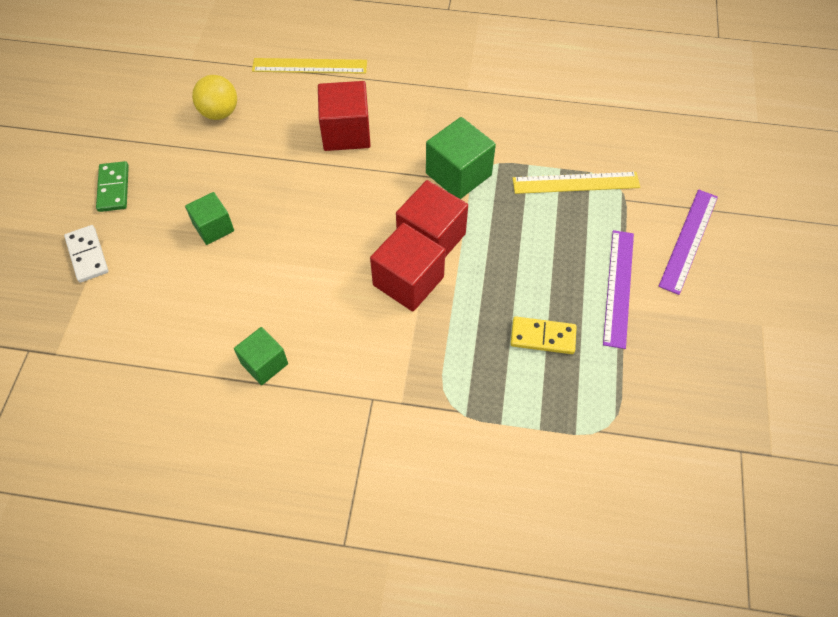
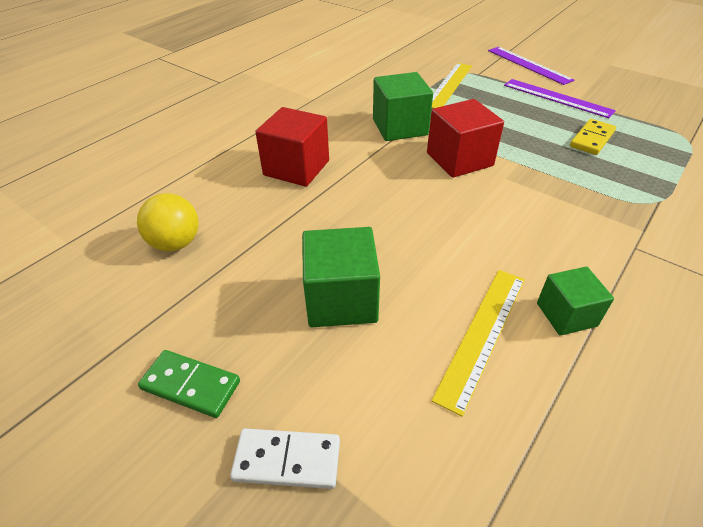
camera: 60 degrees left, 15 degrees down
(213, 227) = (341, 299): green cube -> green cube, size x1.59
(309, 66) = (189, 164): yellow ruler -> yellow ruler (482, 334)
(408, 281) = (501, 185): red cube -> none

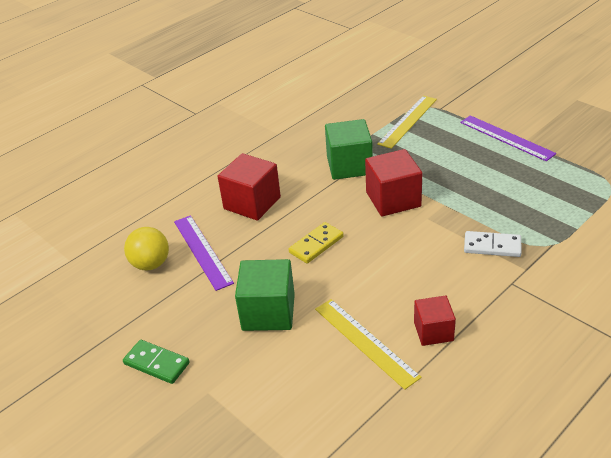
camera: 10 degrees right, 5 degrees down
(287, 460) = (214, 410): white domino -> white domino (492, 246)
(482, 334) = (365, 342): yellow ruler -> yellow ruler turned 75 degrees counterclockwise
(528, 65) = (493, 98): purple ruler -> purple ruler (202, 251)
(566, 314) = (433, 331): green cube -> red cube
(592, 139) = (520, 183): yellow domino -> yellow domino (316, 245)

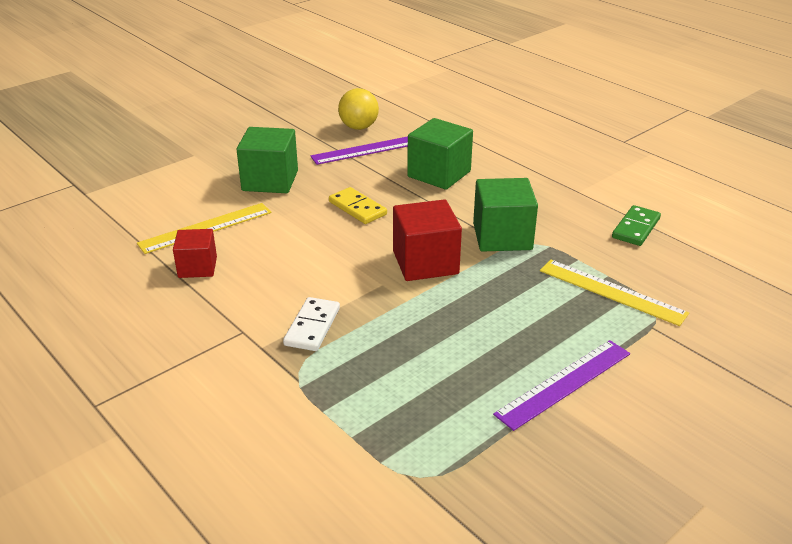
camera: 90 degrees right, 5 degrees down
(156, 363) = (236, 134): green domino -> green domino (636, 228)
(252, 203) = (439, 174): red cube -> green cube

